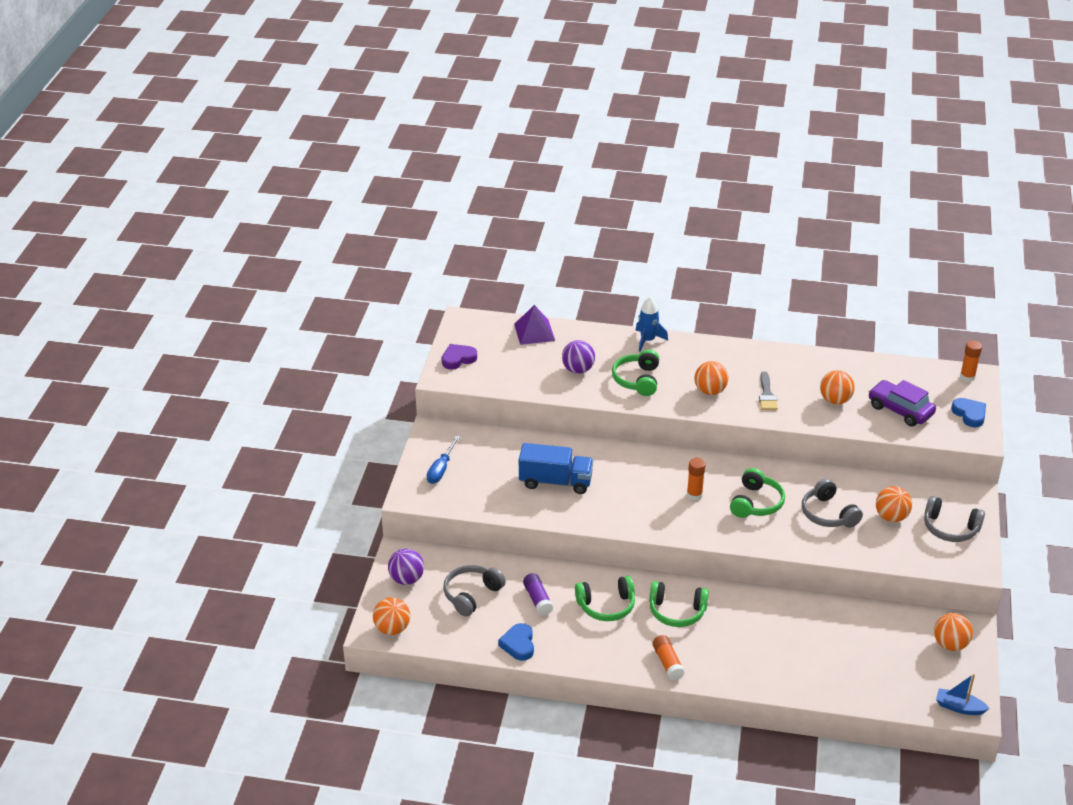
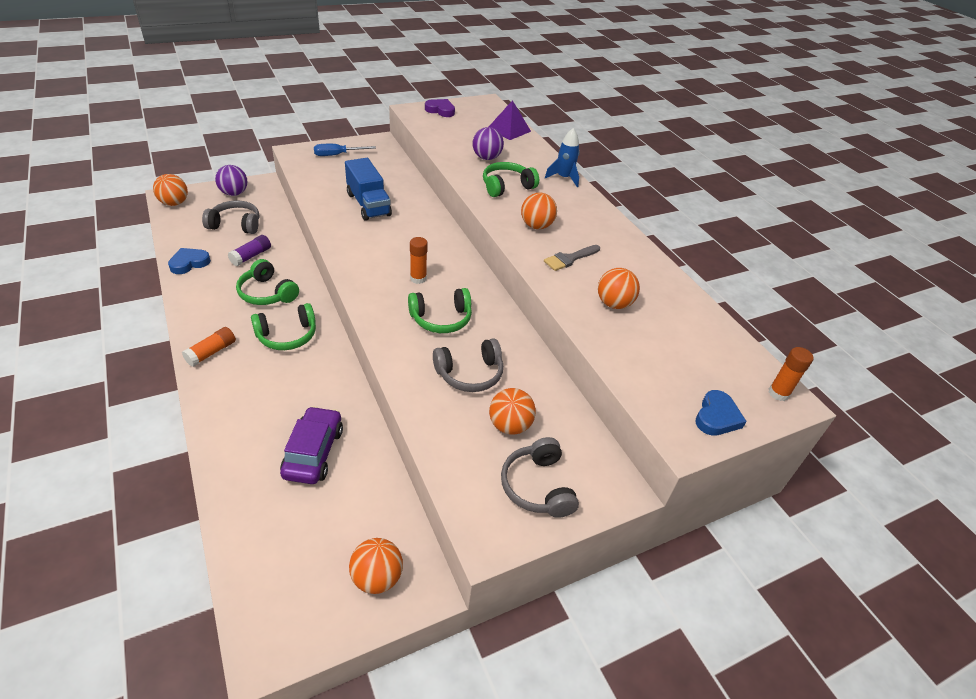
camera: 50 degrees right, 5 degrees up
(677, 611) = (287, 335): green headphones -> green headphones turned 90 degrees counterclockwise
(828, 514) = (469, 373): grey headphones -> grey headphones turned 135 degrees counterclockwise
(900, 410) = (654, 356): purple car -> purple car (313, 452)
(959, 707) = (264, 632): blue boat -> none

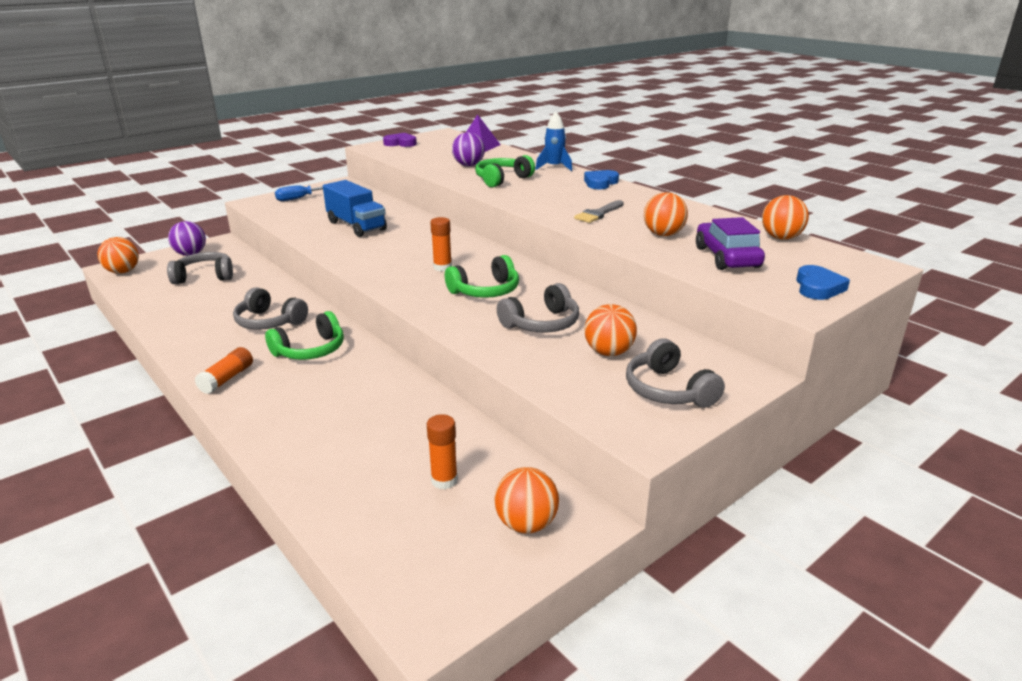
camera: 10 degrees left, 15 degrees down
(189, 263) = (164, 314): blue heart -> blue heart (600, 183)
(251, 256) = (235, 297): purple glue stick -> none
(267, 293) = (269, 322): green headphones -> grey headphones
(313, 452) = (393, 436): purple car -> purple car (727, 257)
(536, 226) = (550, 199): orange ball -> orange ball (781, 238)
(778, 393) = (861, 264): orange glue stick -> orange glue stick (444, 480)

